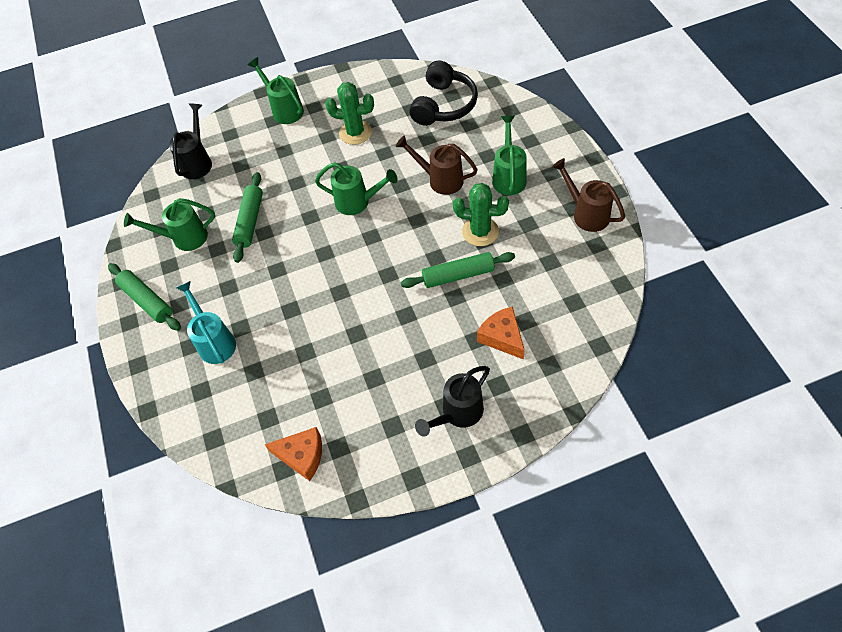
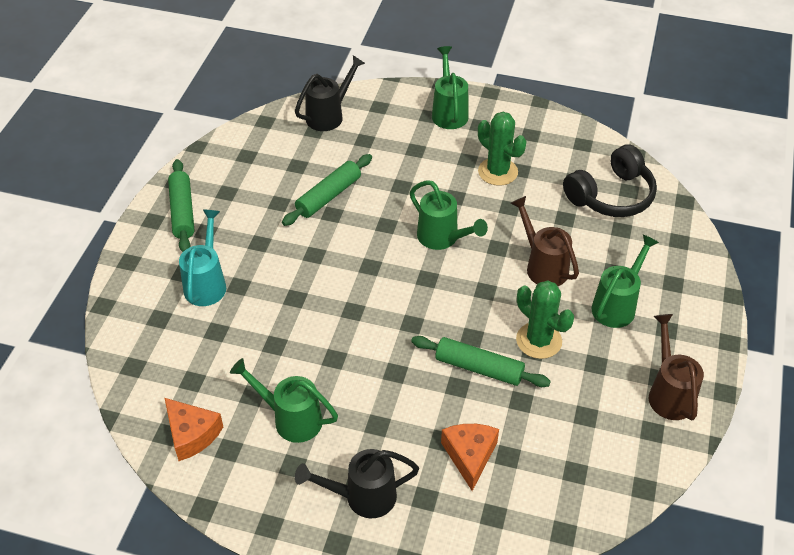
camera: 30 degrees right, 10 degrees down
(184, 238) = (259, 176): green watering can -> green watering can (291, 419)

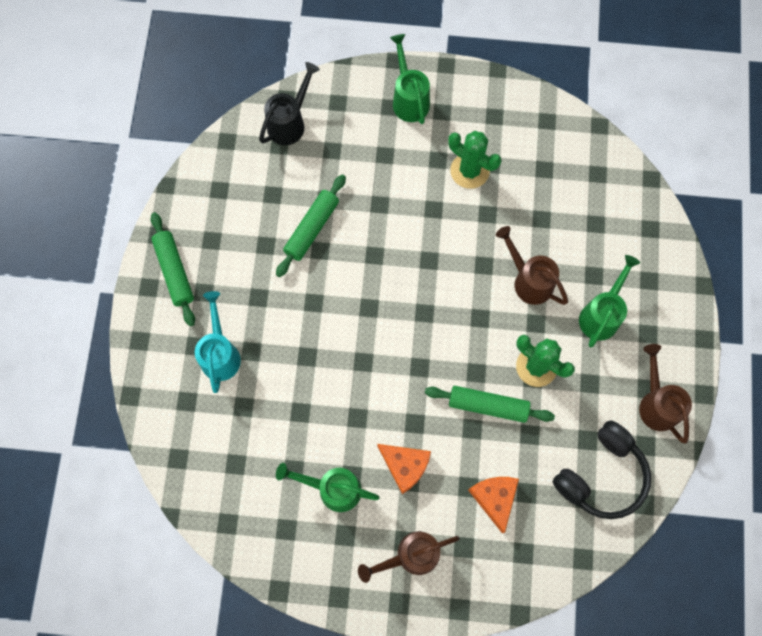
camera: 10 degrees left, 25 degrees up
(192, 434) = (250, 520): orange cheese -> orange cheese (405, 466)
(363, 497) = (411, 555): black watering can -> brown watering can
(442, 238) = (430, 262): green watering can -> none
(611, 195) = (582, 183): black headphones -> black headphones (601, 475)

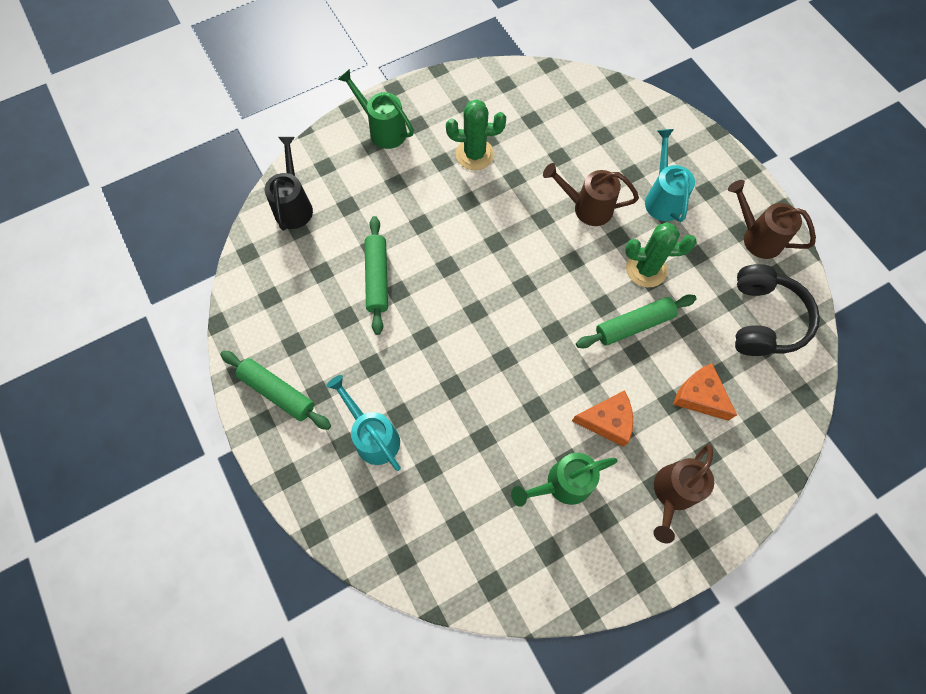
camera: 35 degrees left, 5 degrees down
(601, 315) = (662, 198): green watering can -> turquoise watering can

